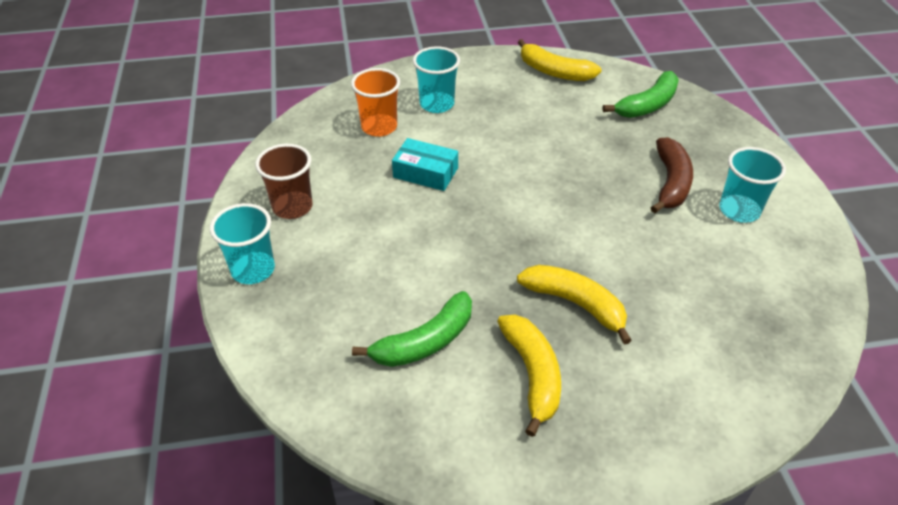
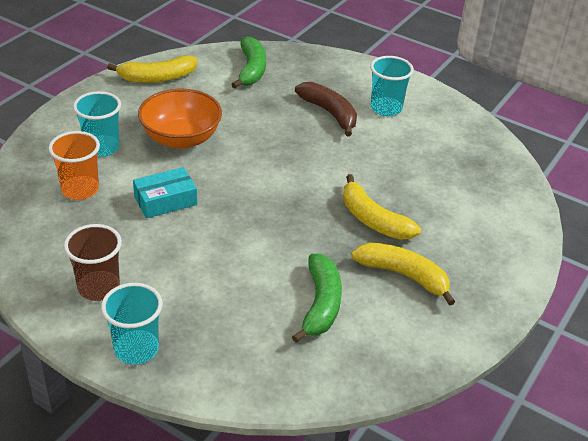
camera: 50 degrees left, 5 degrees down
(505, 131) = (181, 139): none -> orange bowl
(575, 304) = (373, 220): yellow banana -> yellow banana turned 120 degrees counterclockwise

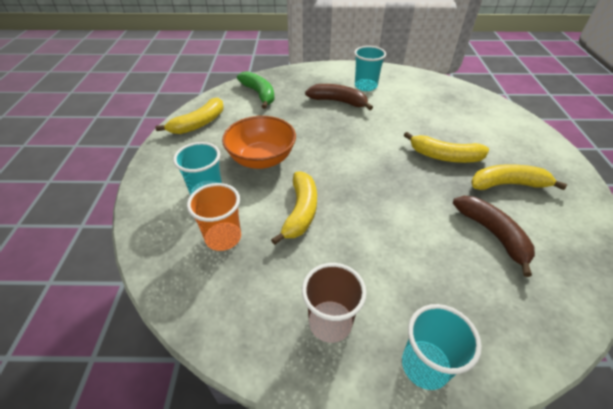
camera: 30 degrees left, 5 degrees up
(165, 200) = (300, 212): turquoise box -> yellow banana
(321, 304) = (492, 234): green banana -> brown banana

